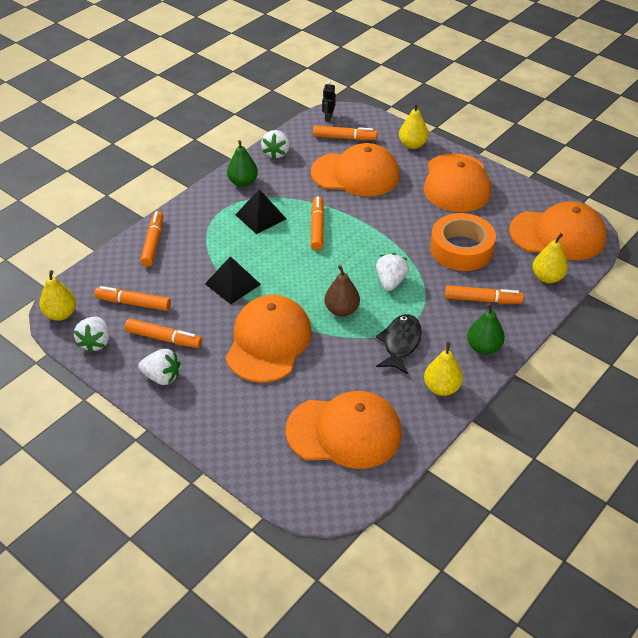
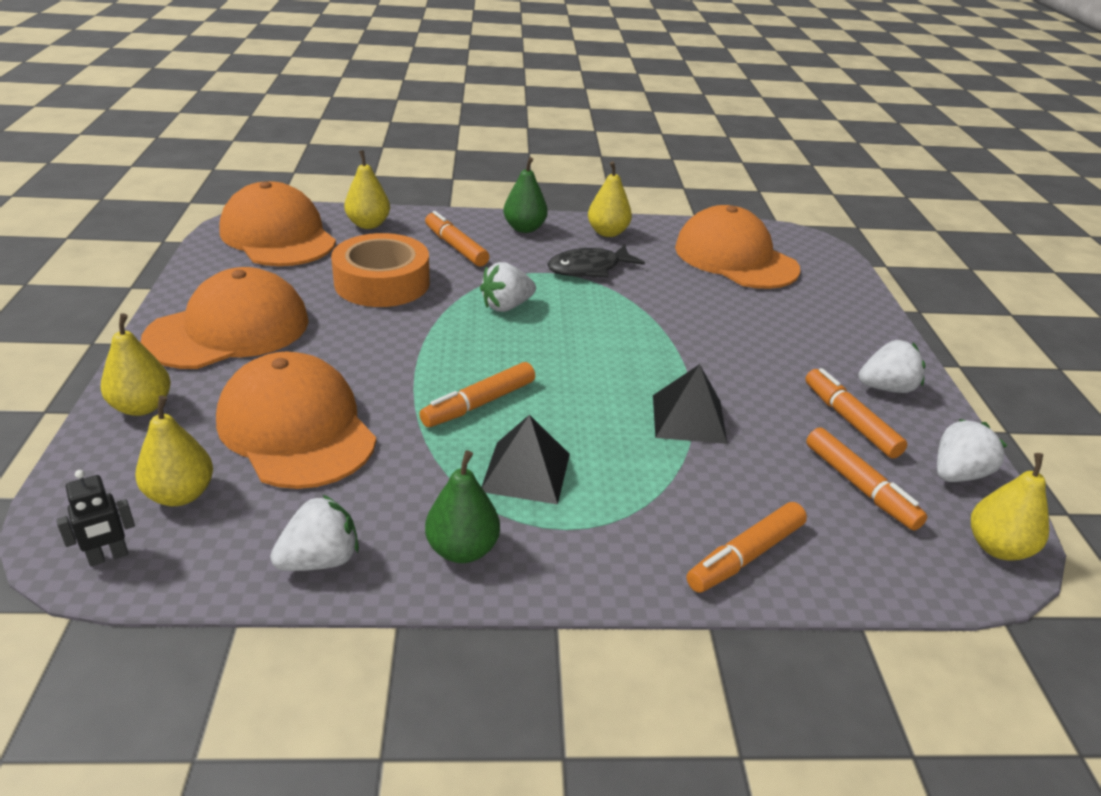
camera: 135 degrees left, 10 degrees down
(162, 377) = (886, 388): white strawberry -> white strawberry turned 105 degrees clockwise
(268, 342) = (720, 344): orange cap -> none
(341, 310) = (600, 319): brown pear -> none
(344, 138) = (180, 494): orange marker -> yellow pear

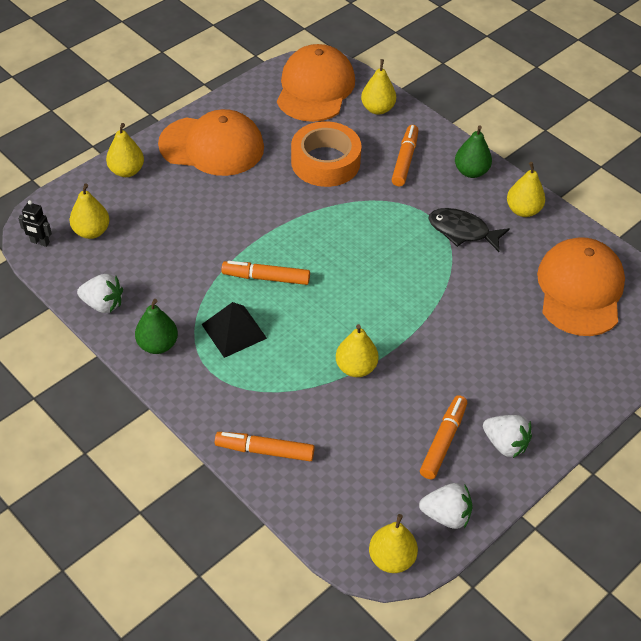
camera: 50 degrees right, 15 degrees up
(296, 428) = (171, 230): orange cap -> none
(506, 306) = (369, 225): white strawberry -> none
(689, 418) = (356, 368): black pyramid -> yellow pear
(860, 487) = (379, 473): orange marker -> none

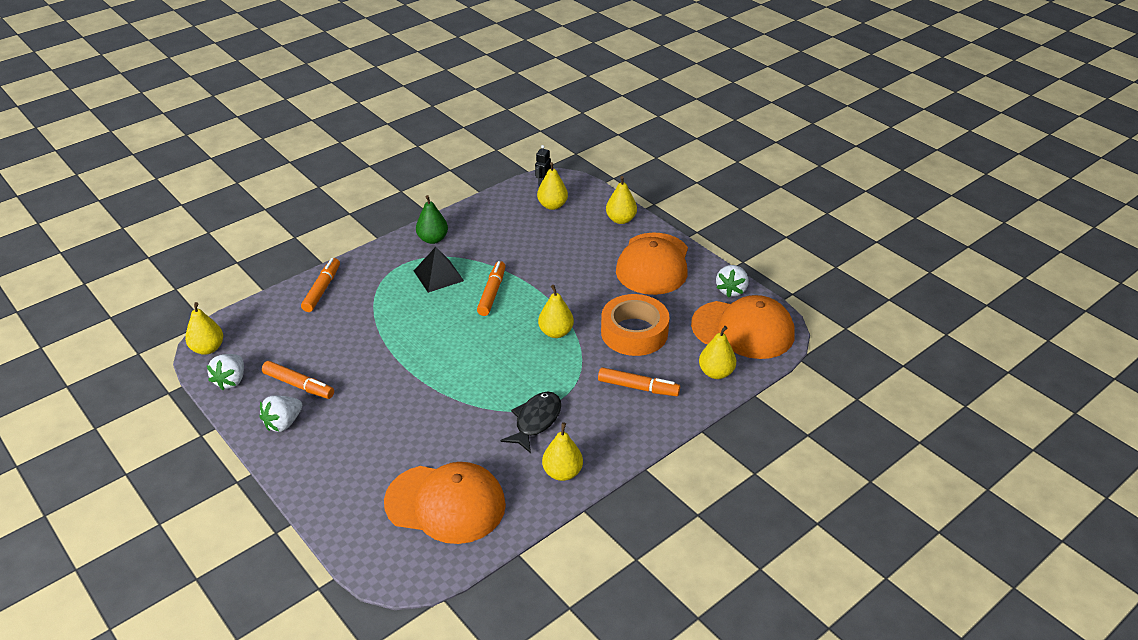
camera: 95 degrees right, 10 degrees down
(103, 304) = (477, 213): white strawberry -> white strawberry (731, 290)
(356, 368) = (386, 339): yellow pear -> yellow pear (556, 332)
(471, 171) = (621, 437): green pear -> none

